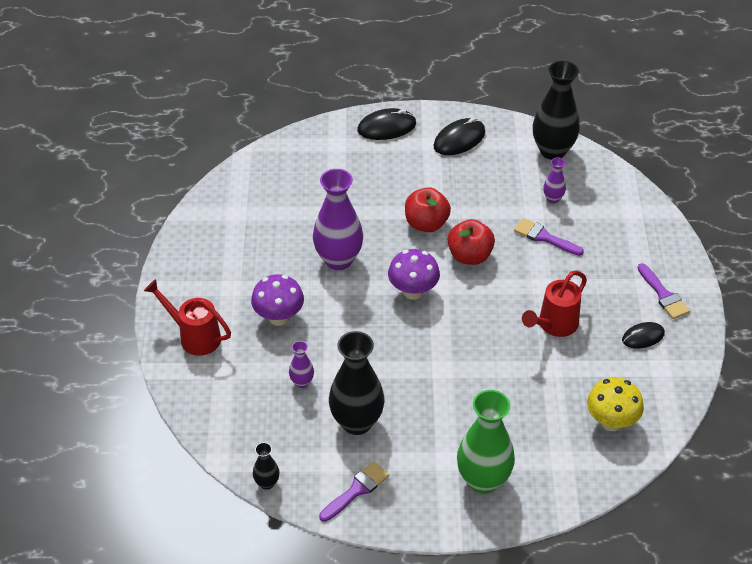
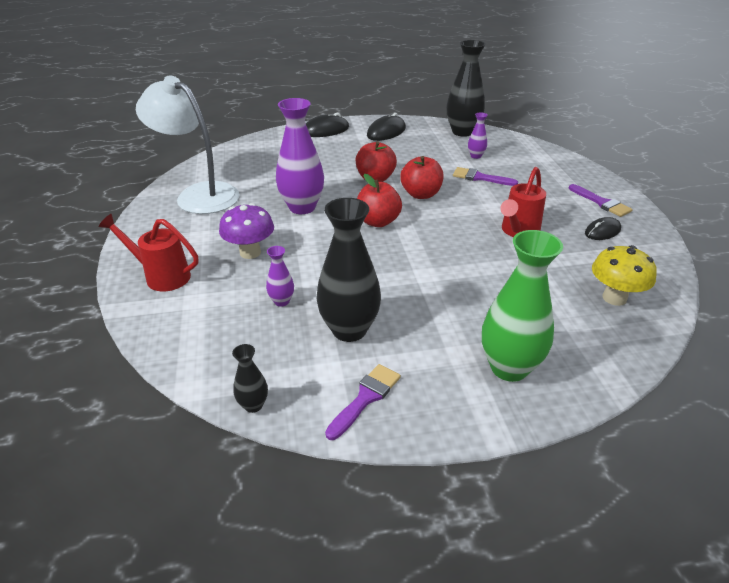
camera: 10 degrees left, 10 degrees down
(232, 226) = (198, 195): none -> white lamp
(413, 291) = (378, 221): purple mushroom -> red apple

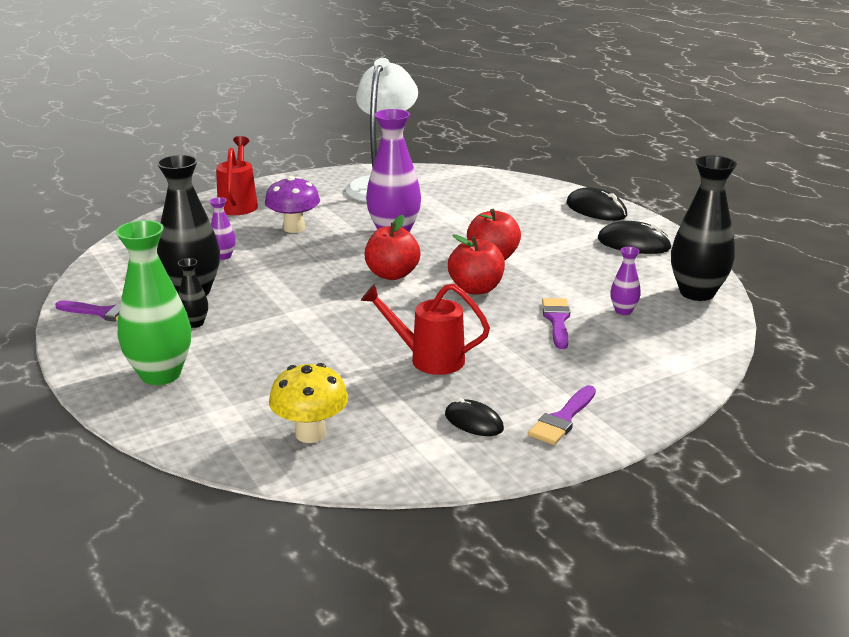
camera: 70 degrees right, 10 degrees down
(253, 405) = (89, 272): black vase -> black vase (195, 323)

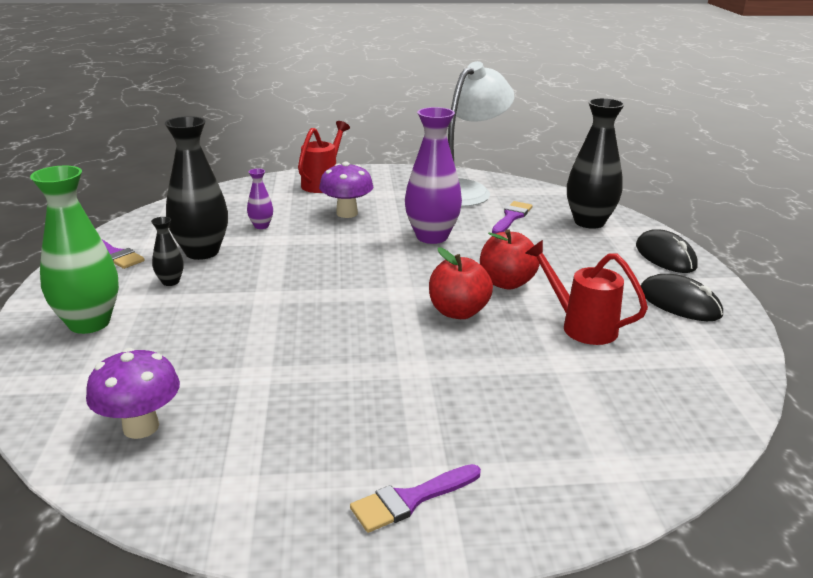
camera: 25 degrees right, 0 degrees up
(310, 434) = (141, 427): yellow mushroom -> purple mushroom
(392, 274) = (390, 277): red apple -> none
(429, 359) = (336, 378): red watering can -> red watering can (581, 326)
(473, 422) = (310, 468): black mouse -> none
(557, 321) = (513, 371): purple brush -> purple brush (511, 217)
(623, 311) = (602, 380): purple vase -> none
(697, 293) = (714, 381): black vase -> black vase (589, 222)

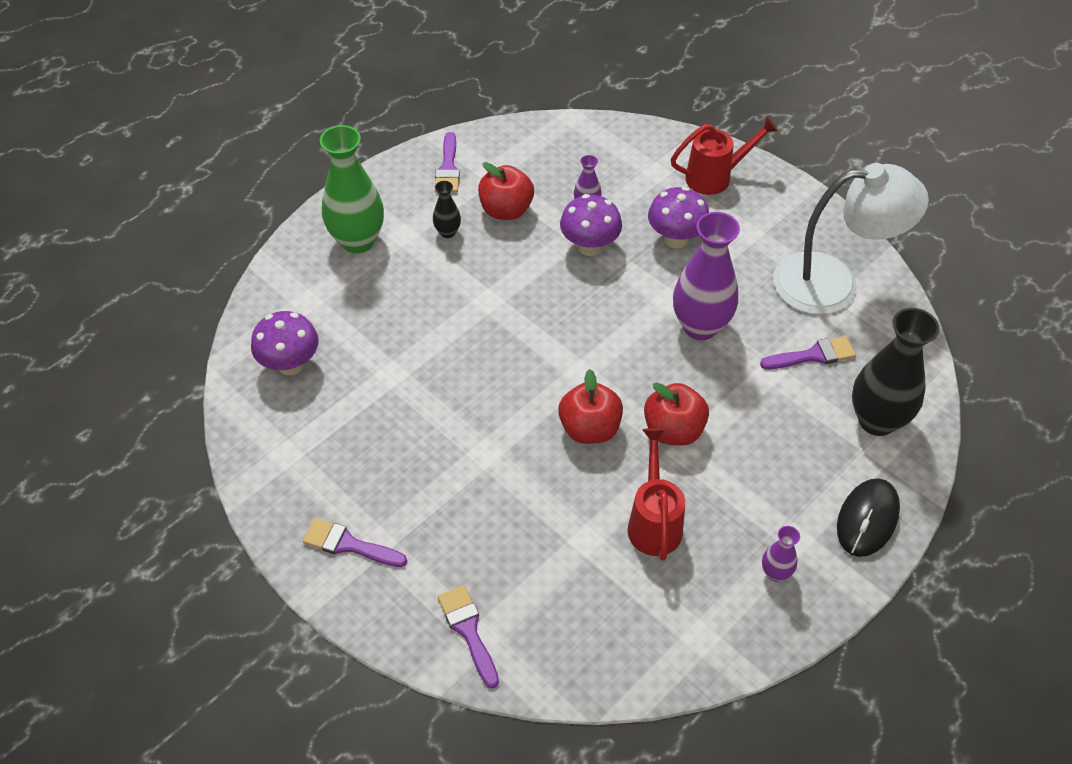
camera: 50 degrees right, 25 degrees up
(202, 252) = (506, 210): black vase -> red apple
(297, 240) = (589, 247): none -> purple mushroom
(600, 470) = (468, 631): none -> purple brush
(679, 303) = (775, 573): black mouse -> purple vase

